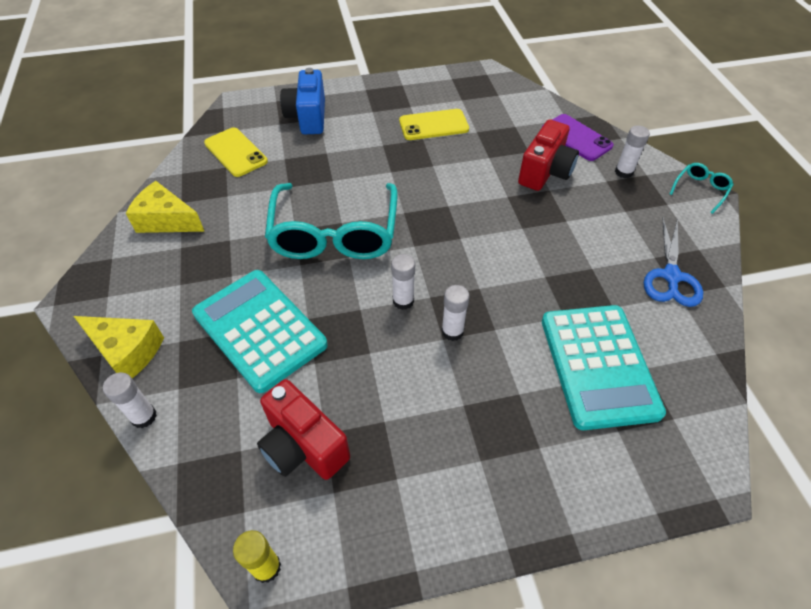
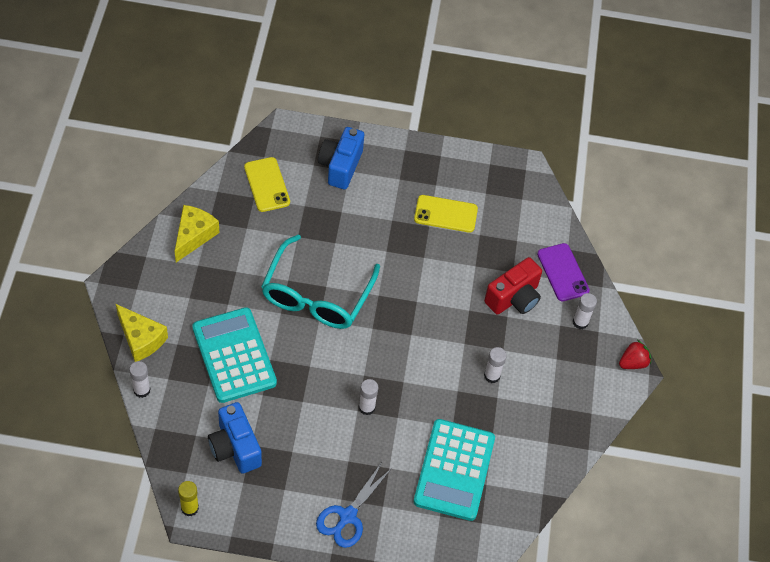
camera: 15 degrees right, 5 degrees up
(166, 220) = (194, 236): yellow cheese -> yellow cheese turned 75 degrees clockwise
(303, 446) = (235, 447): red camera -> blue camera
(403, 301) = (343, 371): white glue stick -> white glue stick (492, 376)
(671, 276) = (552, 426): blue scissors -> blue scissors (347, 516)
(700, 190) = (633, 362): turquoise glasses -> red strawberry

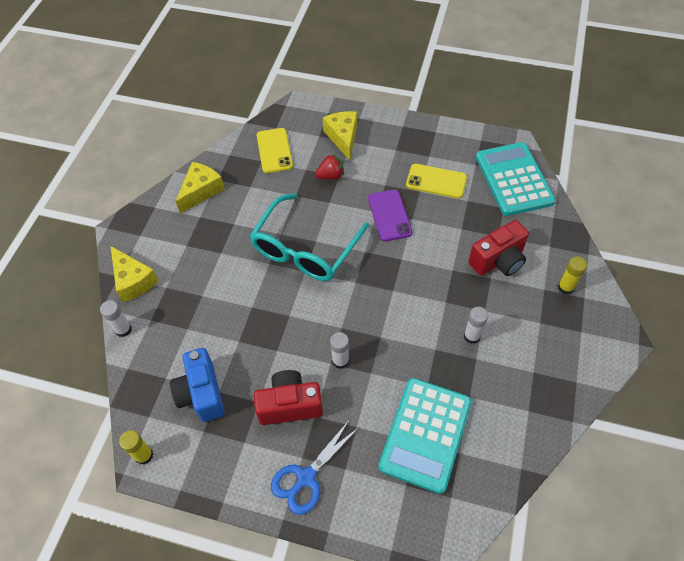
camera: 15 degrees right, 0 degrees up
(234, 355) = (218, 301): turquoise calculator -> turquoise calculator (514, 179)
(323, 452) = (290, 405): none -> red camera
(340, 166) = (343, 137): blue camera -> yellow cheese
(563, 272) = (548, 239): purple phone -> purple phone (389, 215)
(580, 322) = (565, 287): white glue stick -> yellow glue stick
(633, 362) = (621, 331): red strawberry -> red strawberry (331, 176)

